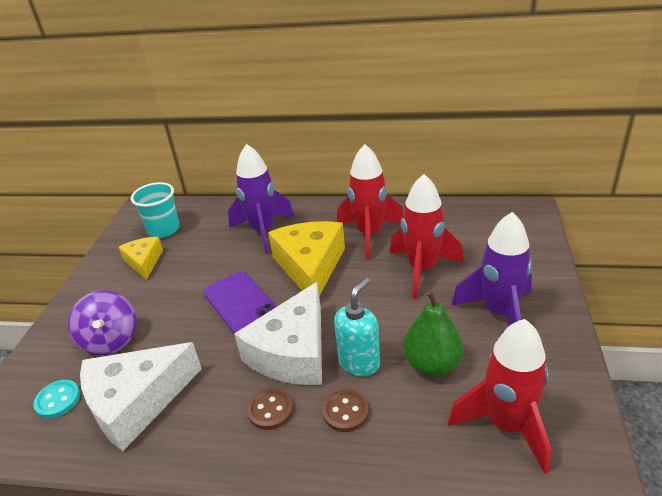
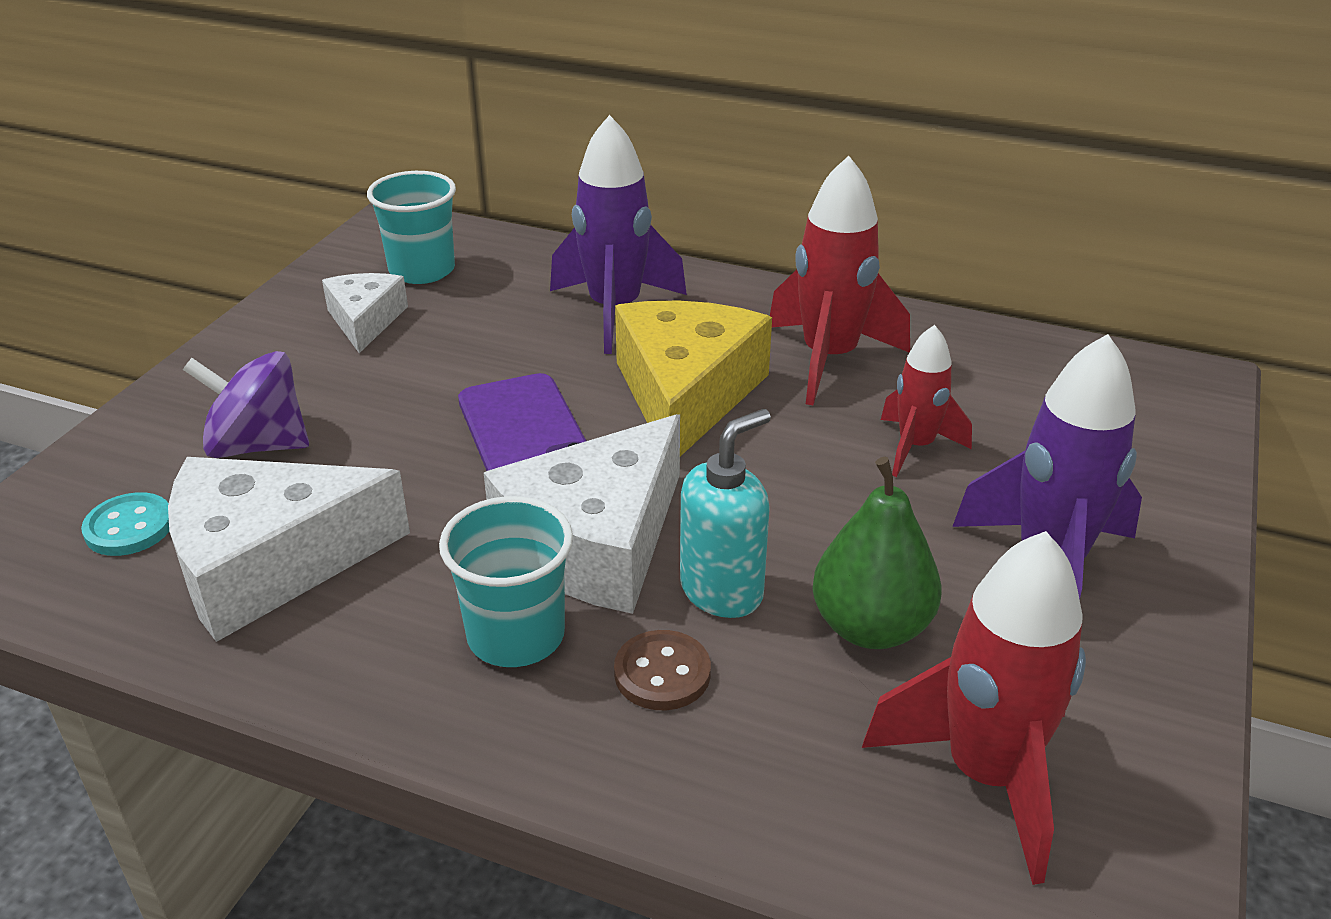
camera: 10 degrees right, 0 degrees up
(111, 340) = (258, 445): purple spinning top -> purple spinning top turned 105 degrees clockwise
(144, 262) = (365, 321): yellow cheese -> white cheese
(270, 410) = (516, 636): brown button -> turquoise cup
(422, 269) = (915, 447): red rocket -> red rocket, size x0.60

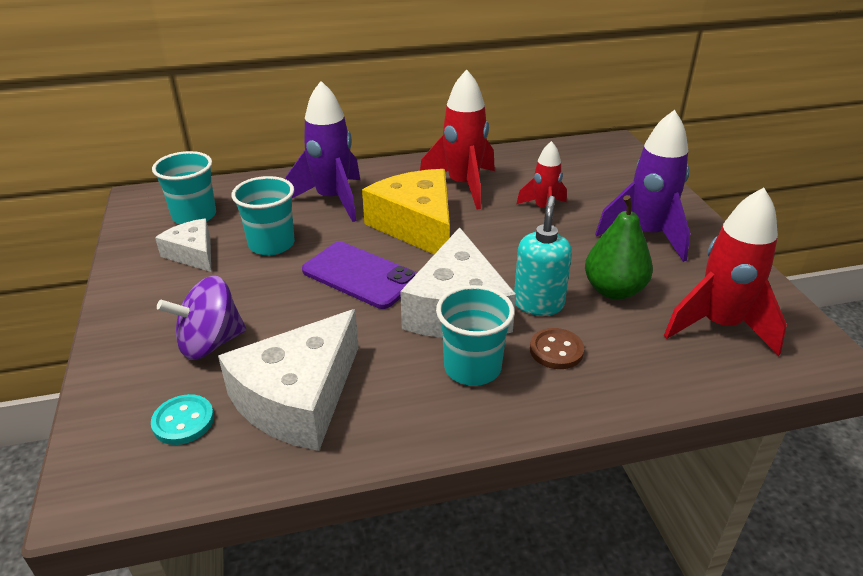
camera: 35 degrees left, 0 degrees up
(467, 345) = (271, 244): none -> turquoise cup

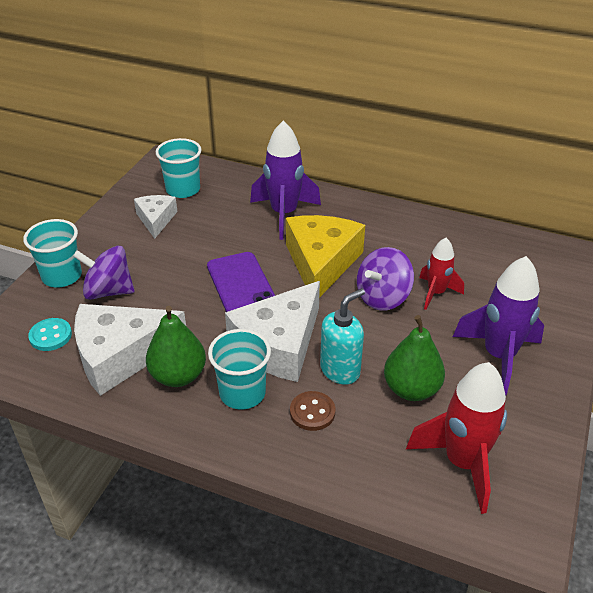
camera: 35 degrees right, 5 degrees up
(271, 244) = (209, 234): turquoise cup -> turquoise cup (62, 276)
(388, 385) = (178, 376): none -> green pear
(463, 186) = (394, 243): red rocket -> none
(504, 230) = (383, 297): none -> purple spinning top

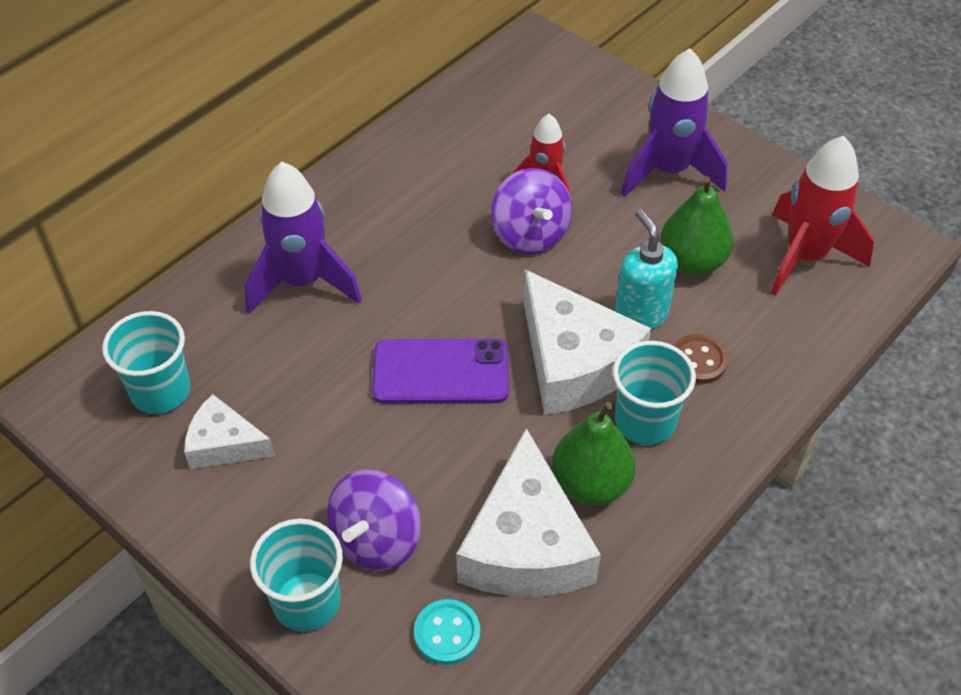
camera: 70 degrees left, 10 degrees up
(321, 263) = (435, 273): yellow cheese -> none

